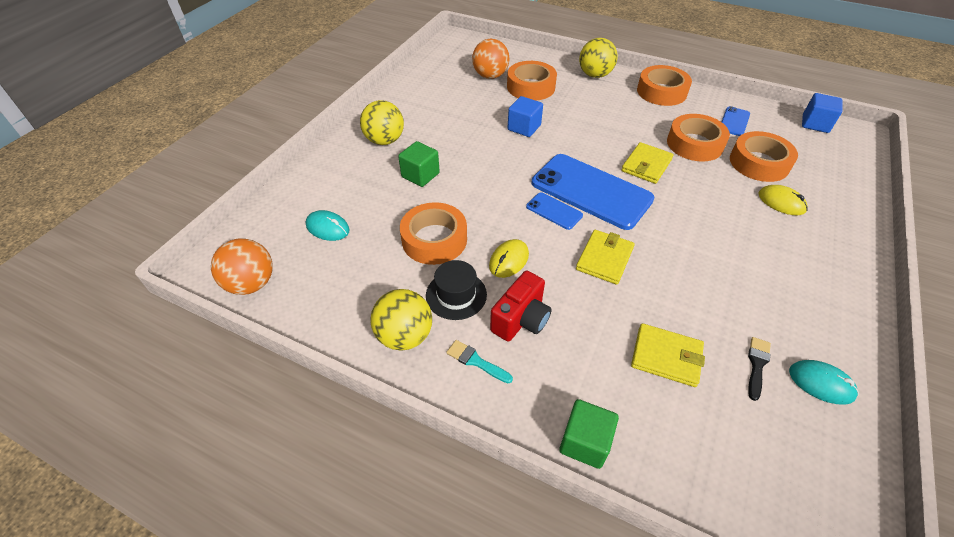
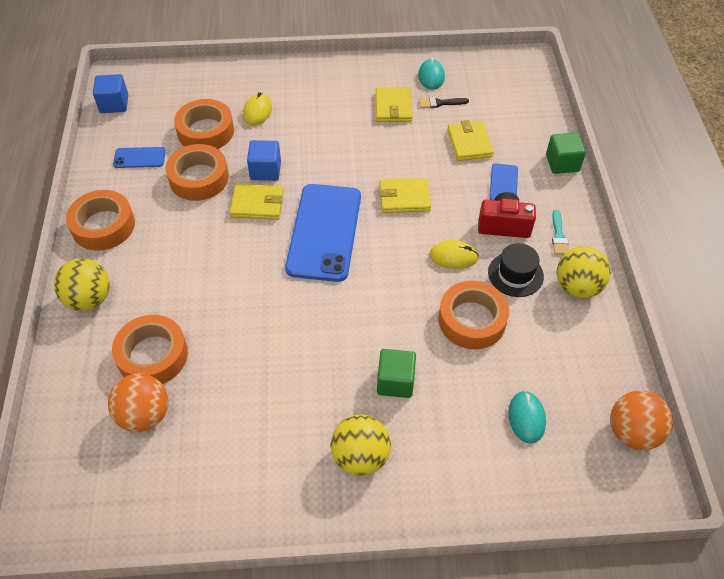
camera: 120 degrees left, 5 degrees up
(524, 127) = (249, 325): blue cube -> blue cube (265, 170)
(554, 211) = (371, 249): blue phone -> blue phone (503, 184)
(761, 313) = (393, 107): none -> yellow wallet

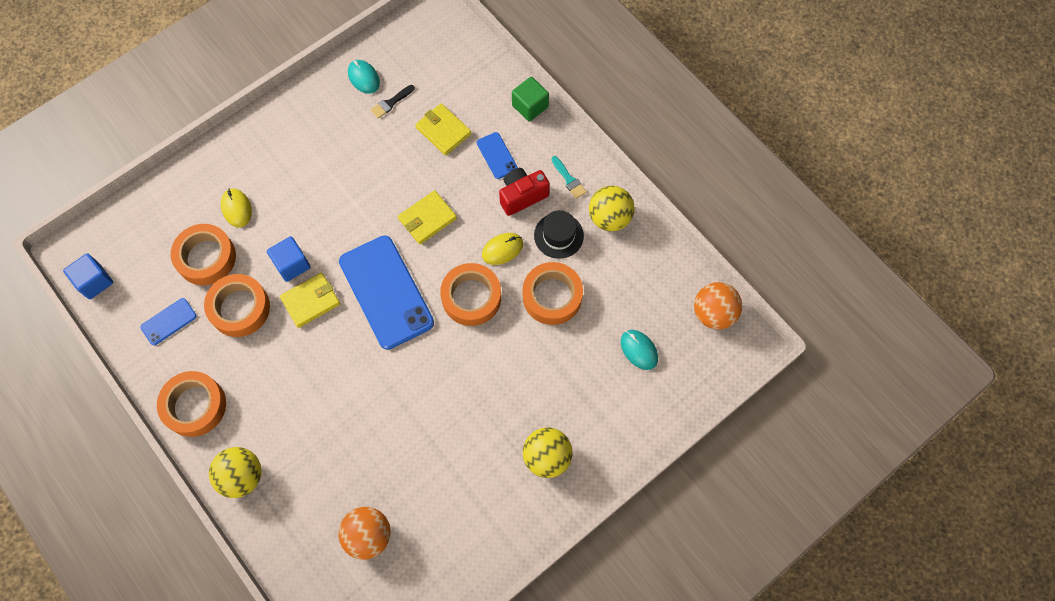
camera: 35 degrees left, 15 degrees up
(152, 355) = (334, 487): orange tape -> orange tape (471, 297)
(393, 107) = (354, 131): yellow wallet -> none
(395, 382) = (531, 384): green cube -> none

